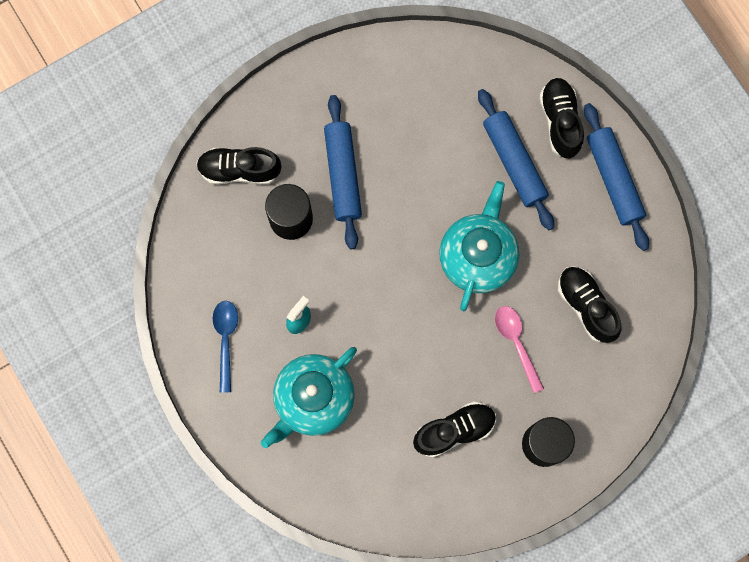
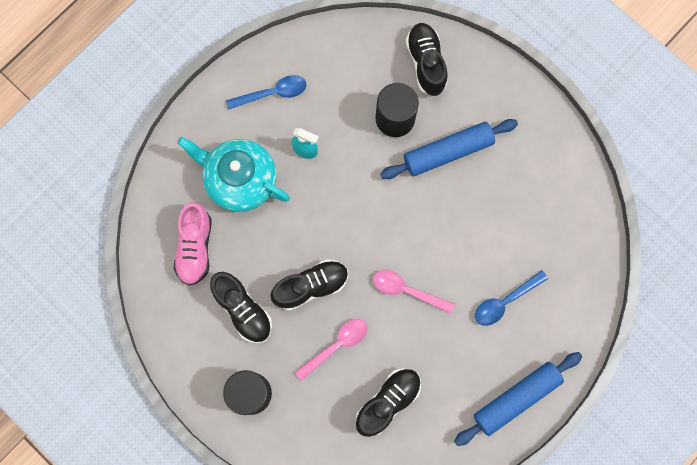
camera: 75 degrees right, 0 degrees up
(374, 465) = (195, 248): none -> pink shoe
(477, 256) = (407, 290): turquoise teapot -> pink spoon
(514, 162) = (505, 301): blue rolling pin -> blue spoon
(560, 121) = (557, 334): black shoe -> black shoe (311, 286)

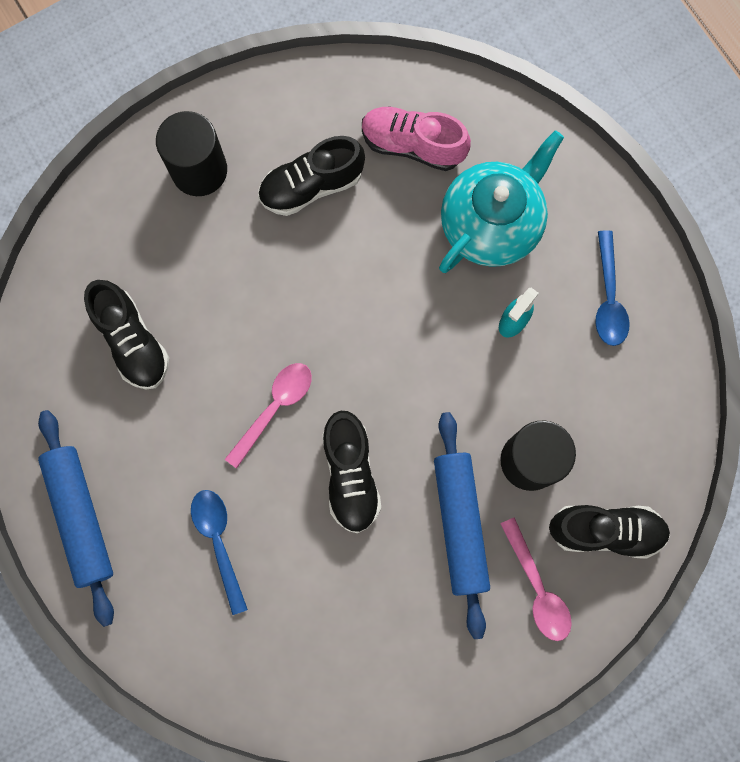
camera: 105 degrees right, 0 degrees up
(311, 286) = (317, 281): black shoe -> black shoe (350, 475)
(336, 345) = (228, 294): pink spoon -> pink spoon (537, 587)

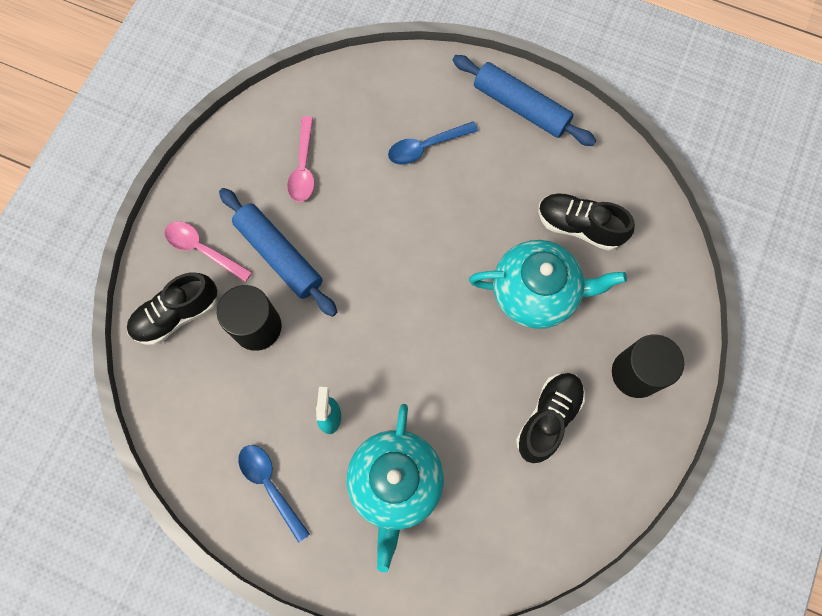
camera: 145 degrees right, 5 degrees down
(219, 542) = (426, 147): blue spoon -> blue spoon turned 120 degrees clockwise
(230, 305) = (535, 293): none -> turquoise teapot
(274, 408) = (453, 247): pink spoon -> pink spoon (303, 167)
(350, 475) = (372, 238): black shoe -> none
(412, 145) = (498, 506): pink shoe -> none

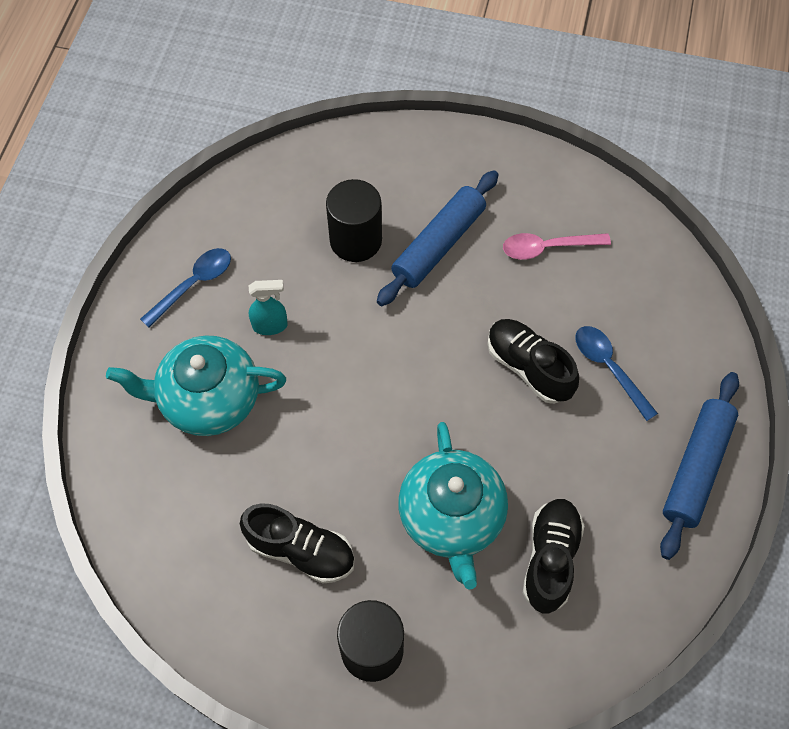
camera: 80 degrees right, 10 degrees down
(177, 315) = (355, 168): black shoe -> black shoe (528, 367)
(202, 250) = (429, 175): pink spoon -> none

